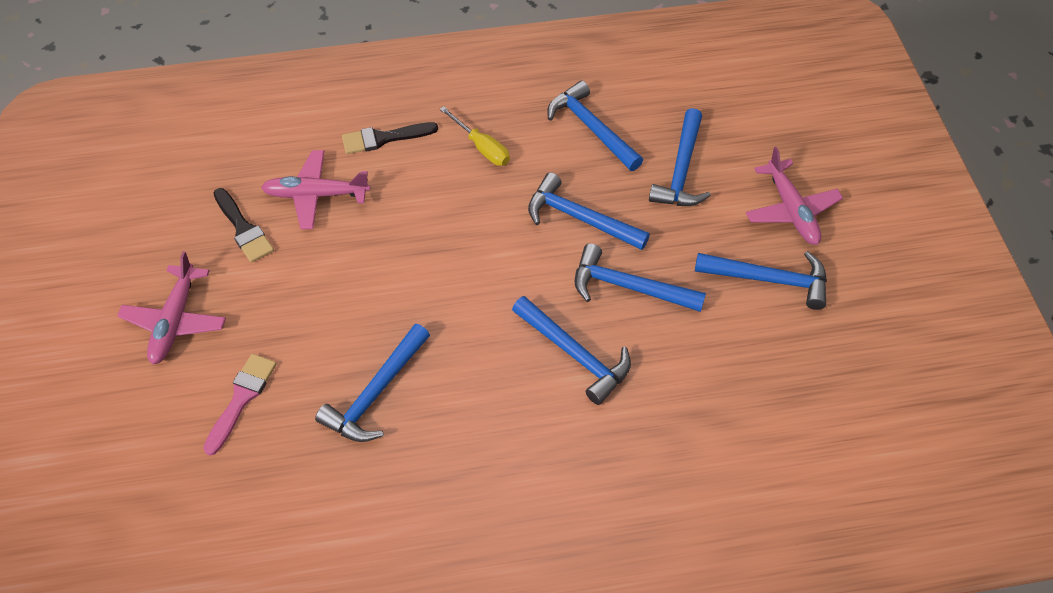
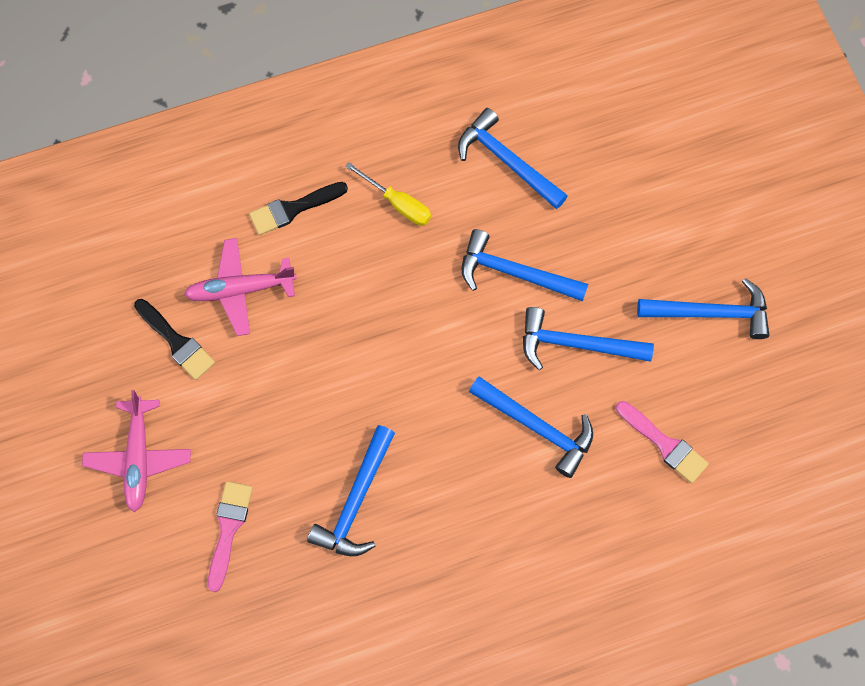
camera: 10 degrees left, 15 degrees up
(681, 170) = (607, 198): blue hammer -> none
(703, 390) = (664, 444): none -> pink brush
(791, 210) = (723, 229): pink plane -> none

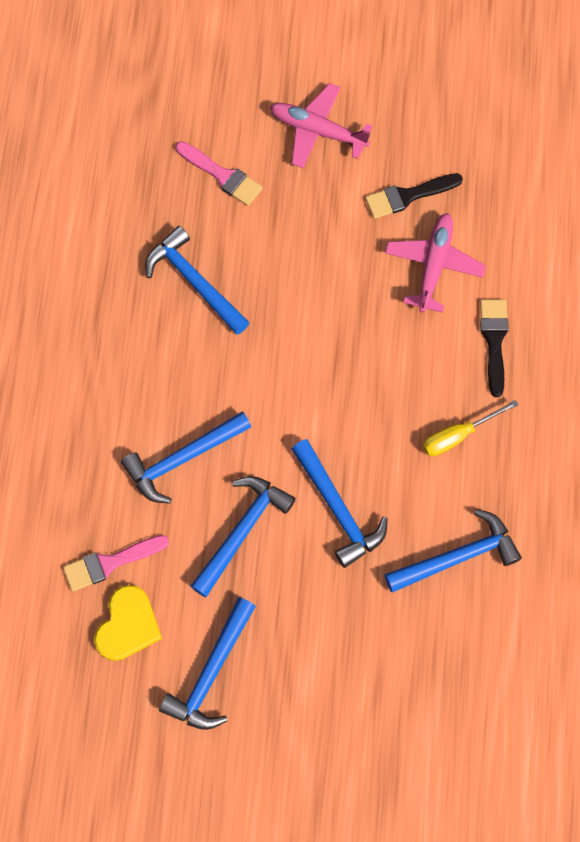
camera: 115 degrees right, 0 degrees up
(514, 273) = (338, 509): blue hammer -> blue hammer turned 105 degrees clockwise
(710, 401) = (128, 625): none -> yellow heart

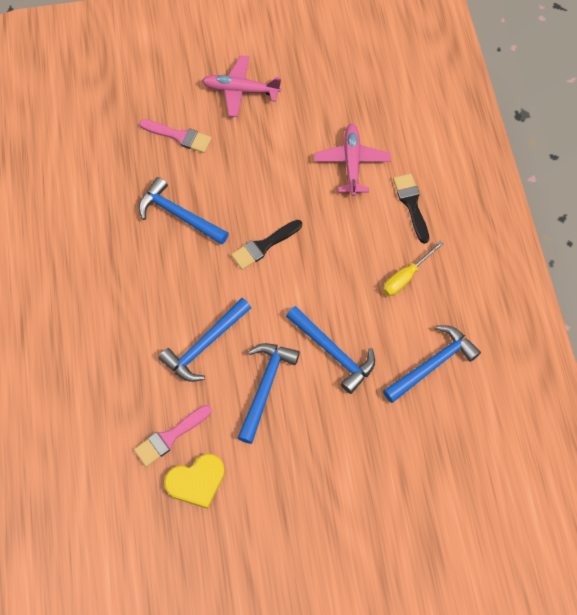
camera: 15 degrees left, 5 degrees down
(128, 625) = (196, 481): yellow heart -> yellow heart turned 60 degrees clockwise
(211, 672) = (271, 500): blue hammer -> none
(408, 196) = (319, 120): black brush -> black brush (264, 246)

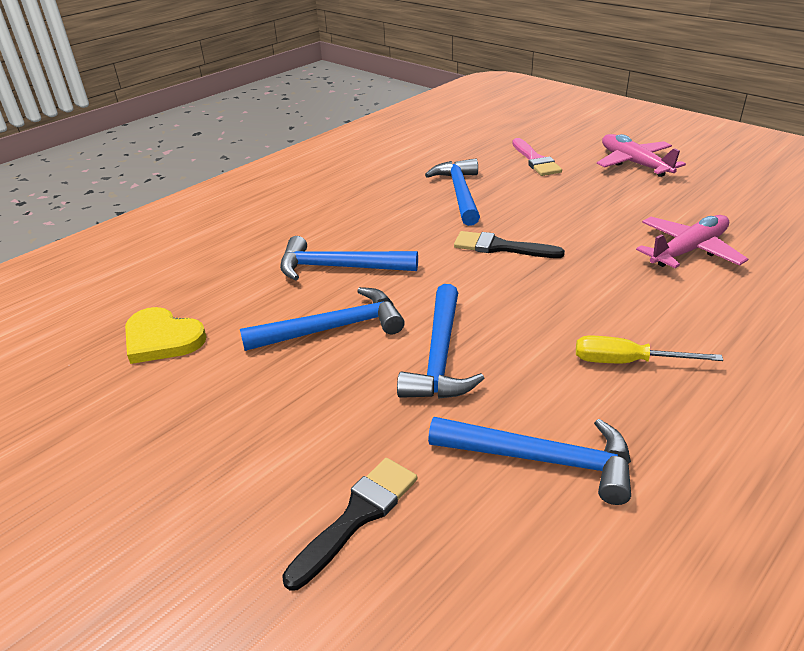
camera: 55 degrees right, 30 degrees down
(170, 437) = (205, 297): pink brush -> none
(411, 204) = (724, 315): black brush -> black brush (357, 516)

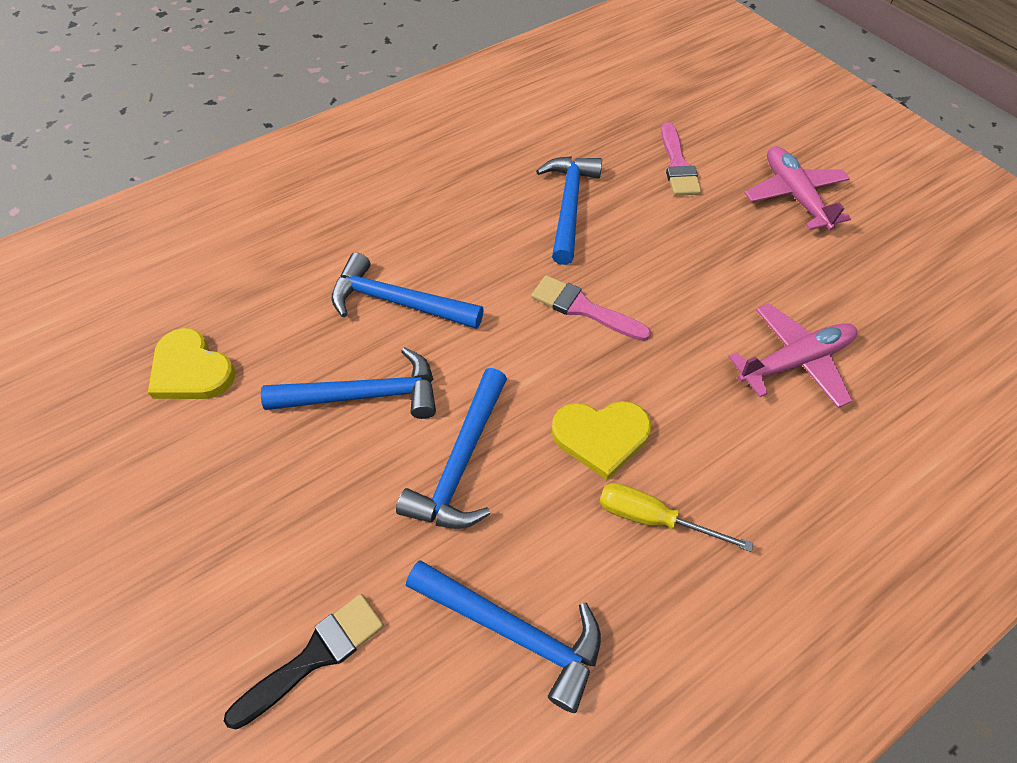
camera: 10 degrees right, 20 degrees up
(501, 247) = (583, 308): black brush -> pink brush
(555, 319) = (601, 436): none -> yellow heart

